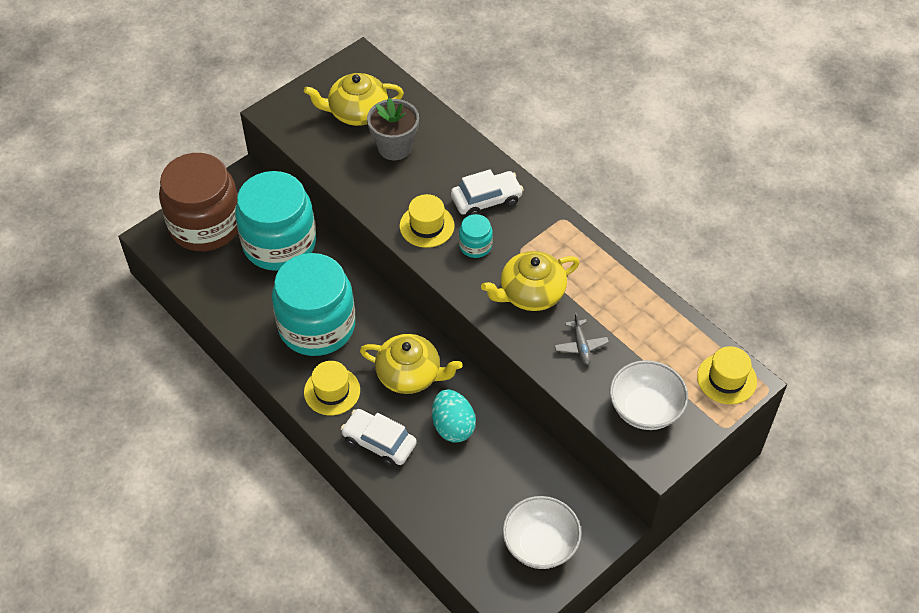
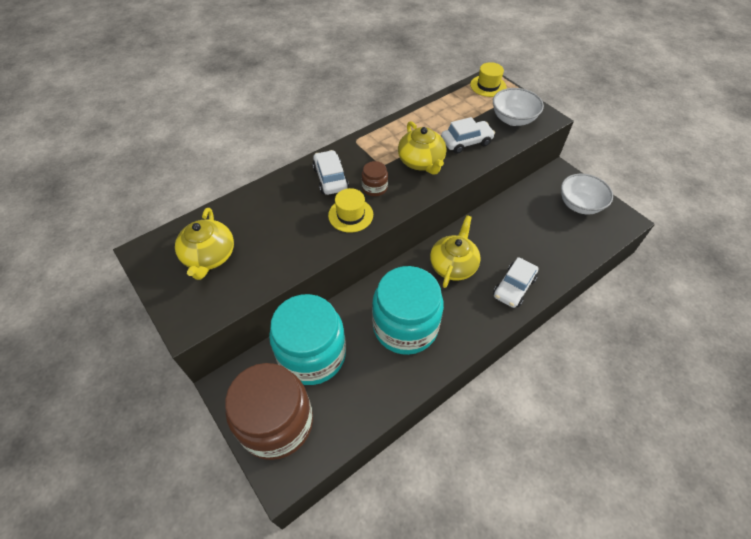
camera: 85 degrees left, 0 degrees up
(332, 391) = (469, 317): yellow hat -> none
(394, 147) = (260, 231): grey flower pot -> none
(453, 426) = (496, 242): turquoise egg -> none
(475, 246) = (374, 188): turquoise jar -> brown jar
(581, 346) = (466, 142): grey plane -> white car

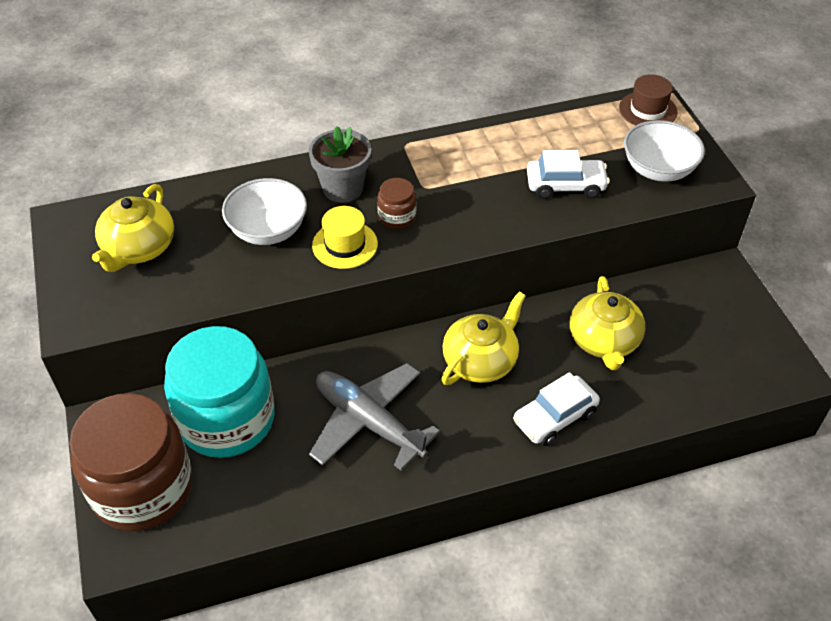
camera: 20 degrees right, 5 degrees down
(330, 178) = (343, 188): white car -> grey flower pot
(405, 326) = (369, 422): turquoise jar -> grey plane
(421, 162) = (482, 197): yellow teapot -> yellow teapot (604, 341)
(488, 86) = (648, 110): yellow hat -> brown hat
(580, 205) = (728, 329): white bowl -> white bowl (268, 230)

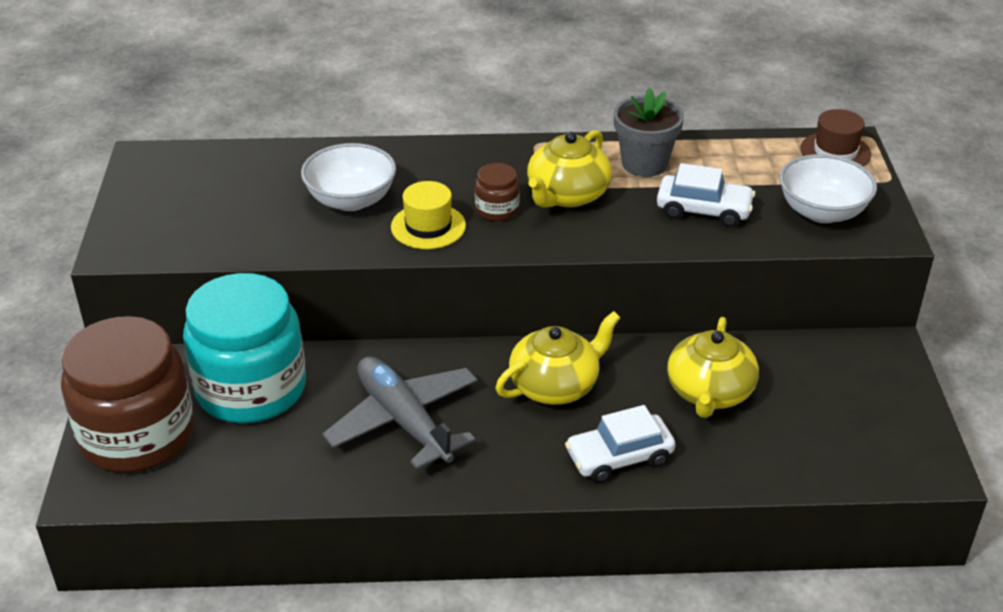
camera: 15 degrees right, 10 degrees down
(139, 248) = (209, 194): yellow teapot -> yellow teapot (567, 195)
(343, 188) = (448, 174): grey flower pot -> grey flower pot (644, 164)

